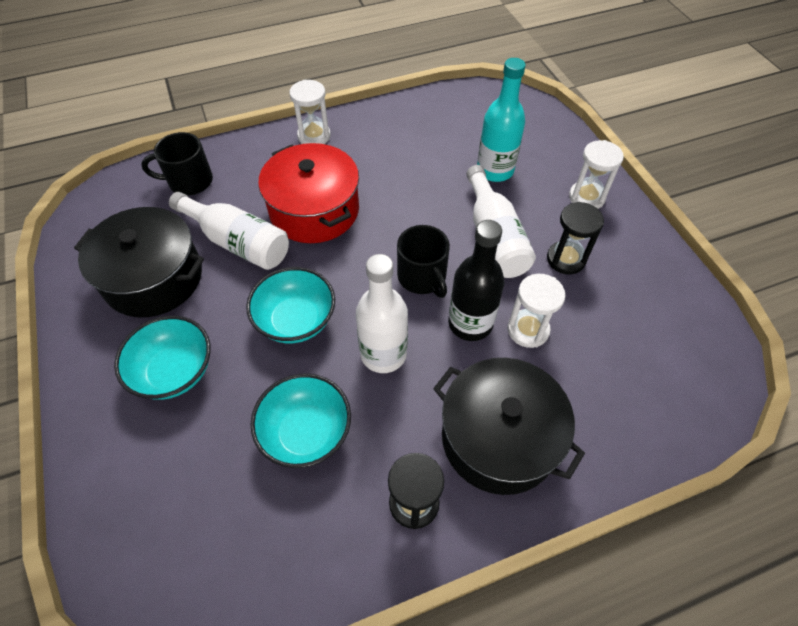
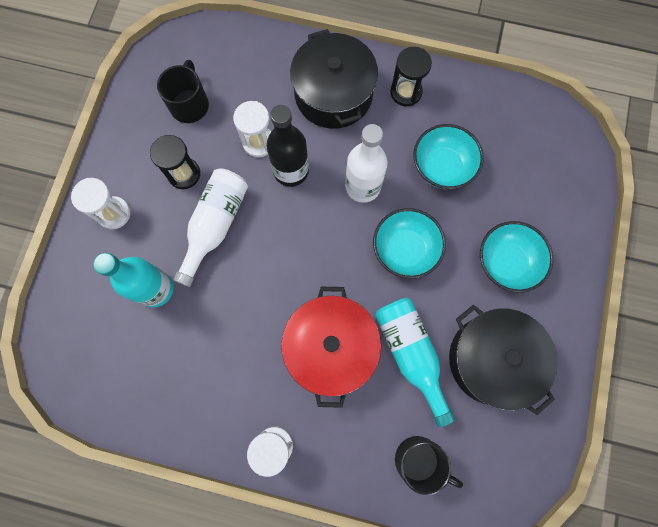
camera: 145 degrees left, 20 degrees up
(238, 242) = (410, 353): white bottle -> turquoise bottle
(422, 277) = (294, 226): black mug -> black mug (190, 104)

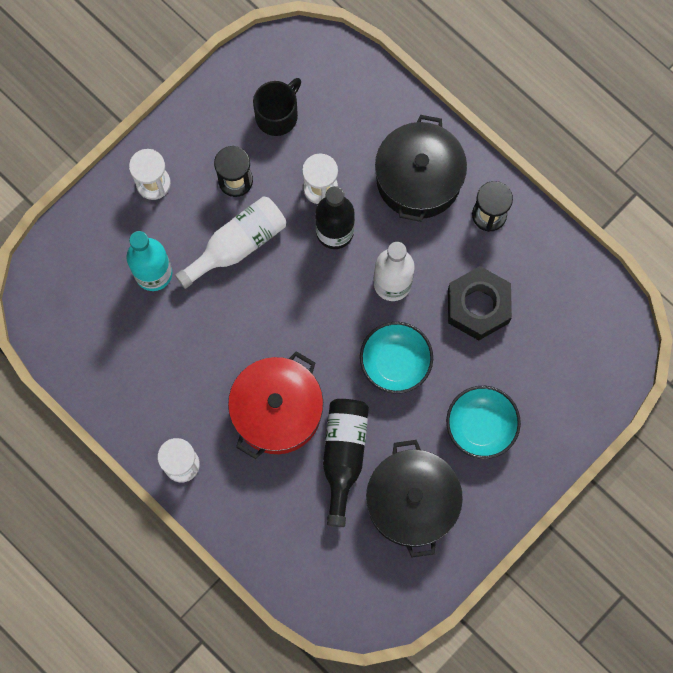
camera: 30 degrees right, 0 degrees up
(410, 353) = (343, 456): turquoise bottle -> black bottle
(419, 460) = (296, 547): black mug -> none
(442, 167) = (478, 306): turquoise bowl -> black nut

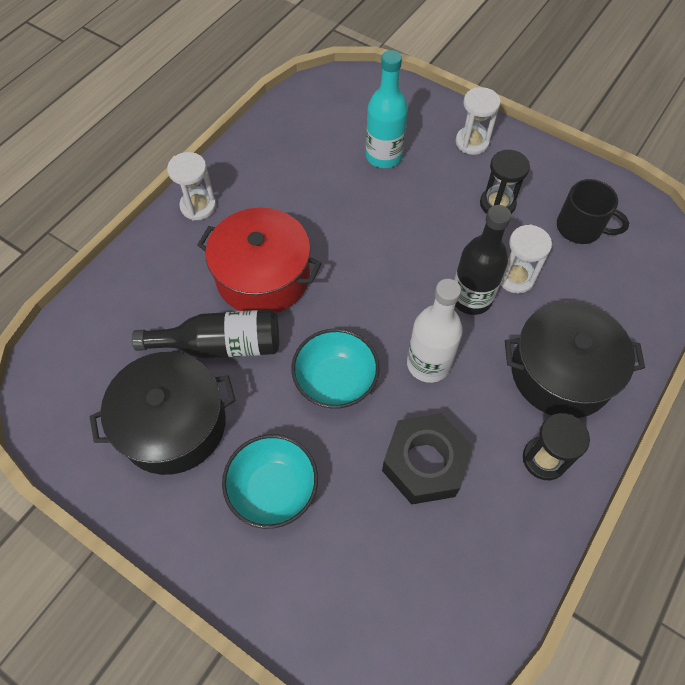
camera: 80 degrees right, 15 degrees down
(237, 245) = (430, 216): white bottle -> none

